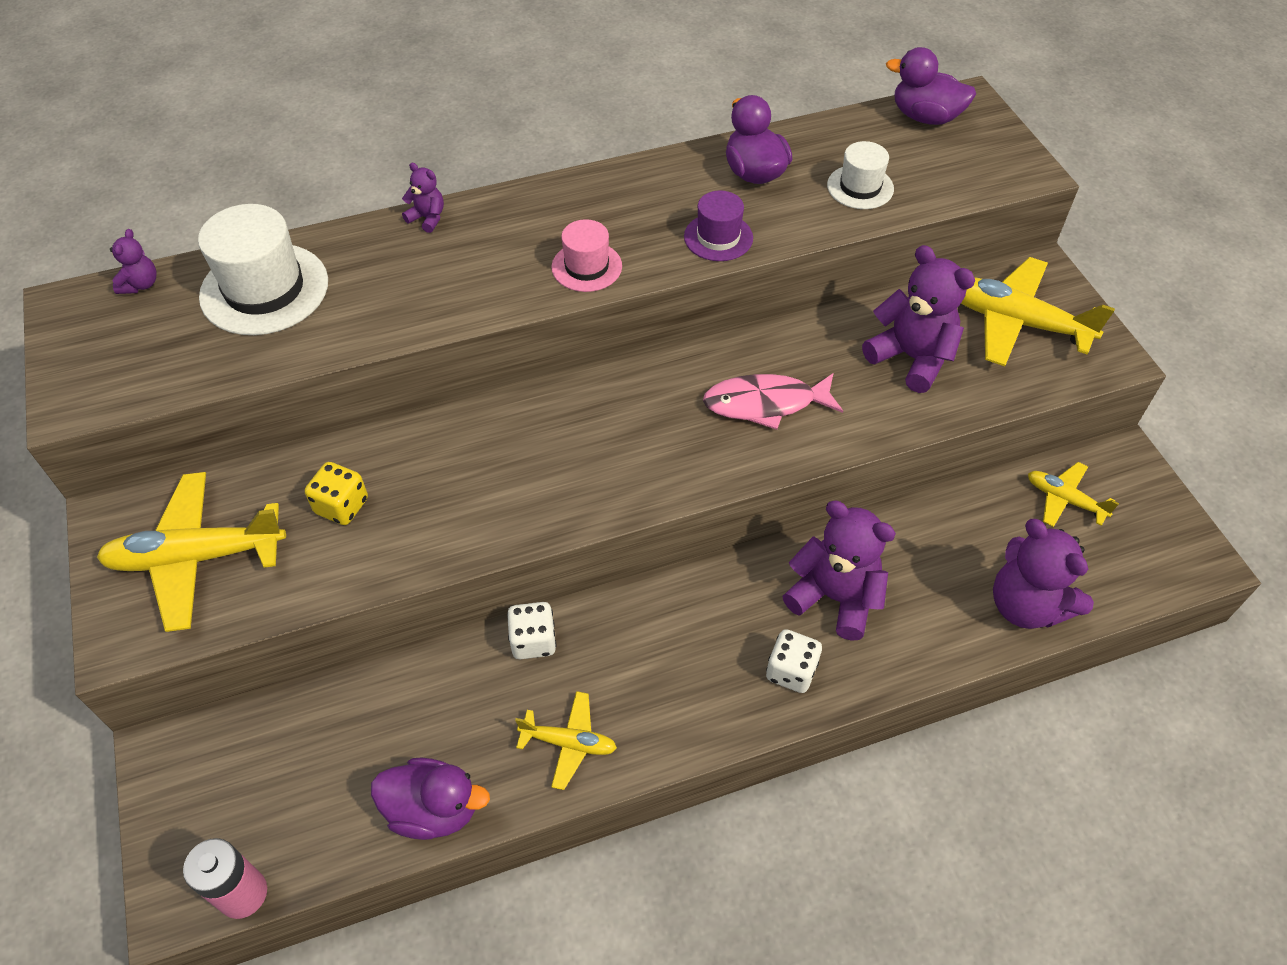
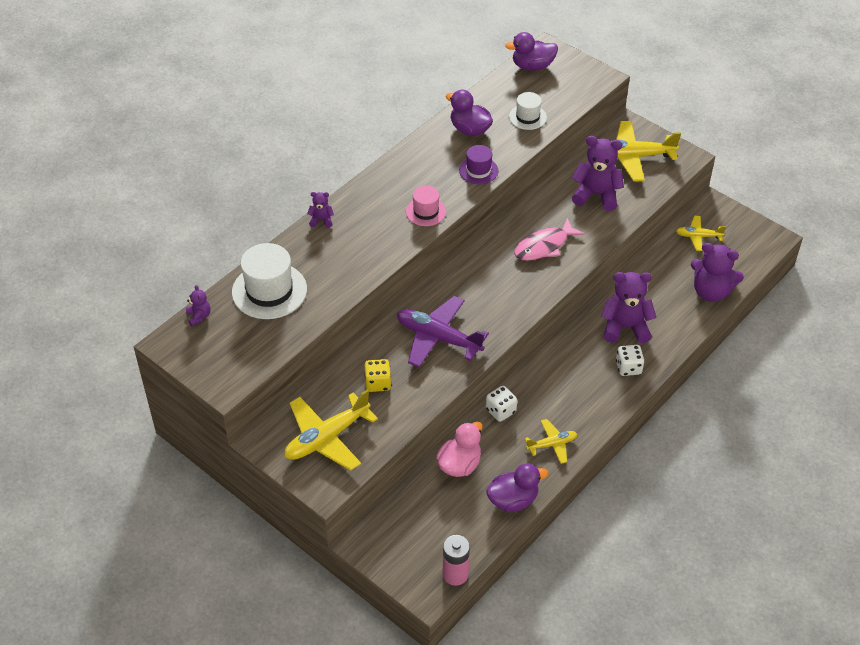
camera: 30 degrees left, 5 degrees down
(403, 699) = (459, 464): none -> pink duck
(488, 477) = (438, 338): none -> purple plane

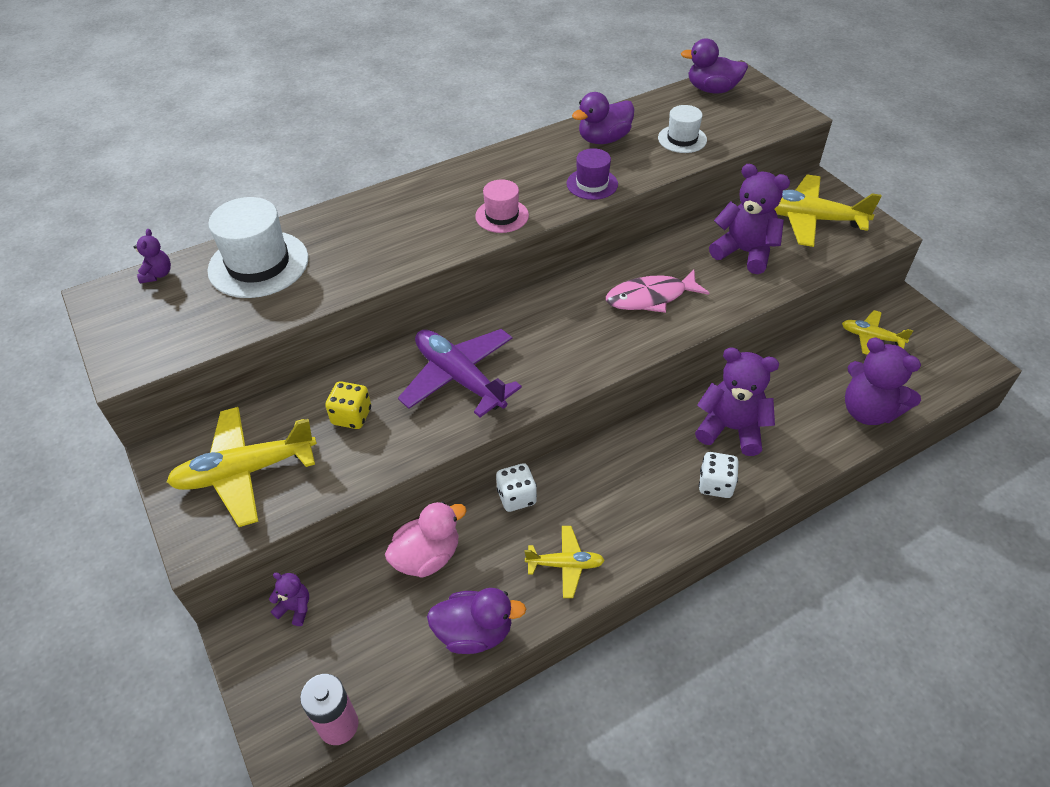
camera: 20 degrees right, 0 degrees up
(321, 220) = (371, 200): purple teddy bear -> purple teddy bear (295, 608)
(470, 129) = (603, 139): purple duck -> purple duck turned 90 degrees counterclockwise

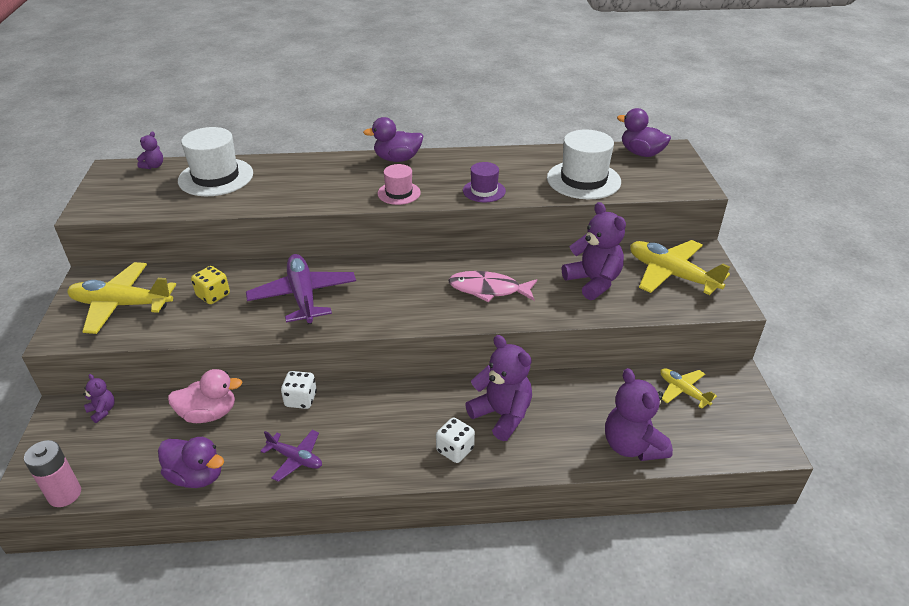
camera: 25 degrees right, 10 degrees down
(565, 565) = (295, 458): yellow plane -> purple plane
(603, 139) = (521, 165): purple duck -> purple duck (397, 159)
(682, 139) = (583, 180): white hat -> white hat, size x1.76

